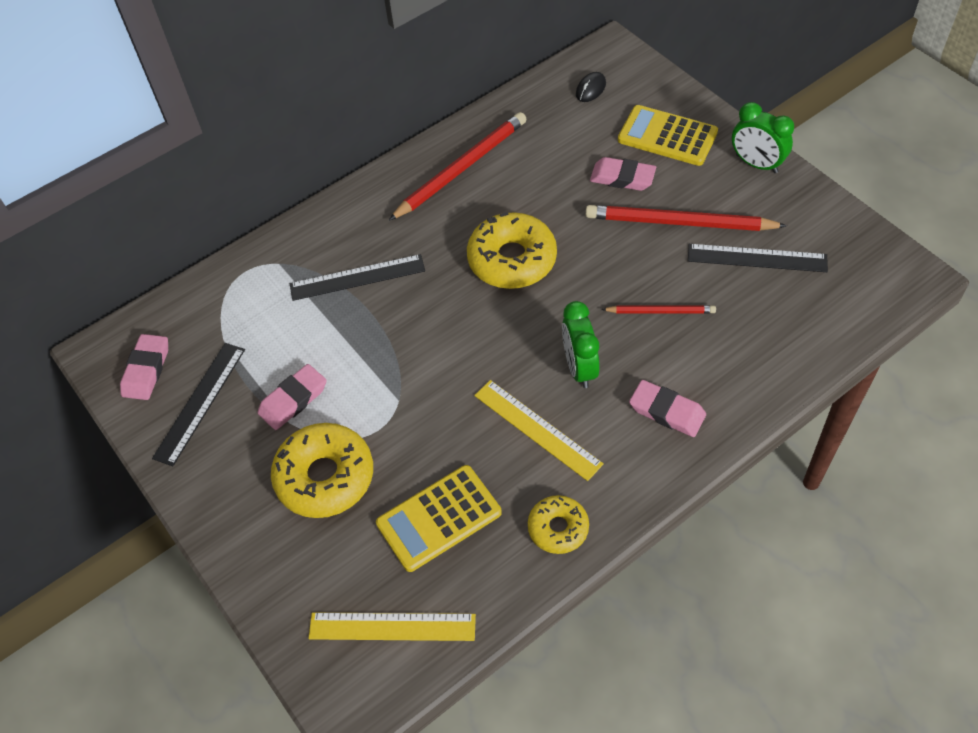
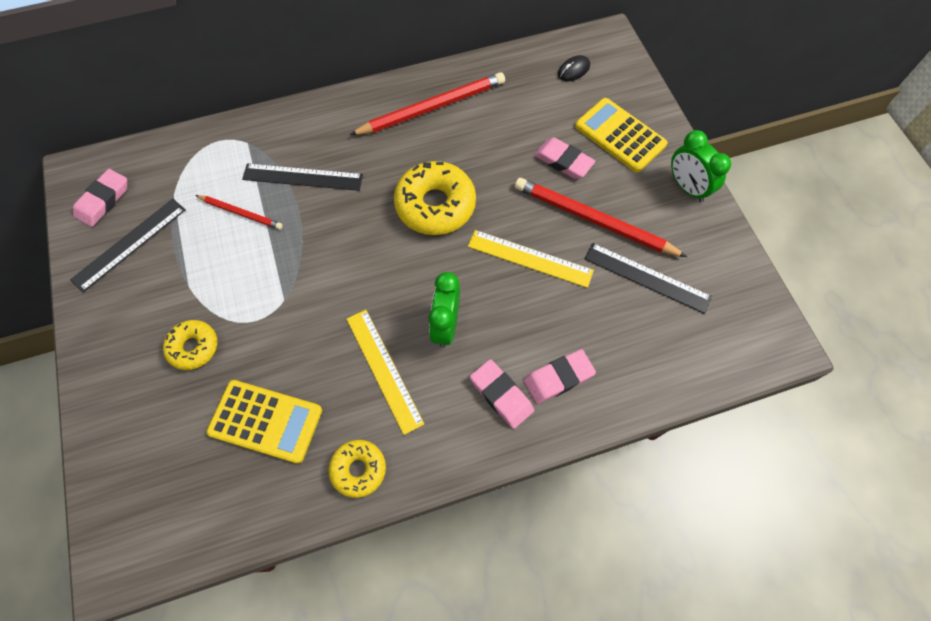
camera: 15 degrees right, 10 degrees up
(293, 400) = (201, 268): pink eraser -> pink eraser (558, 378)
(325, 477) = (193, 347): yellow donut -> yellow donut, size x0.58
(392, 626) = (182, 505): yellow ruler -> yellow ruler (530, 258)
(439, 518) = (265, 421): yellow calculator -> yellow calculator turned 150 degrees counterclockwise
(661, 311) = (539, 298): red pencil -> red pencil (241, 213)

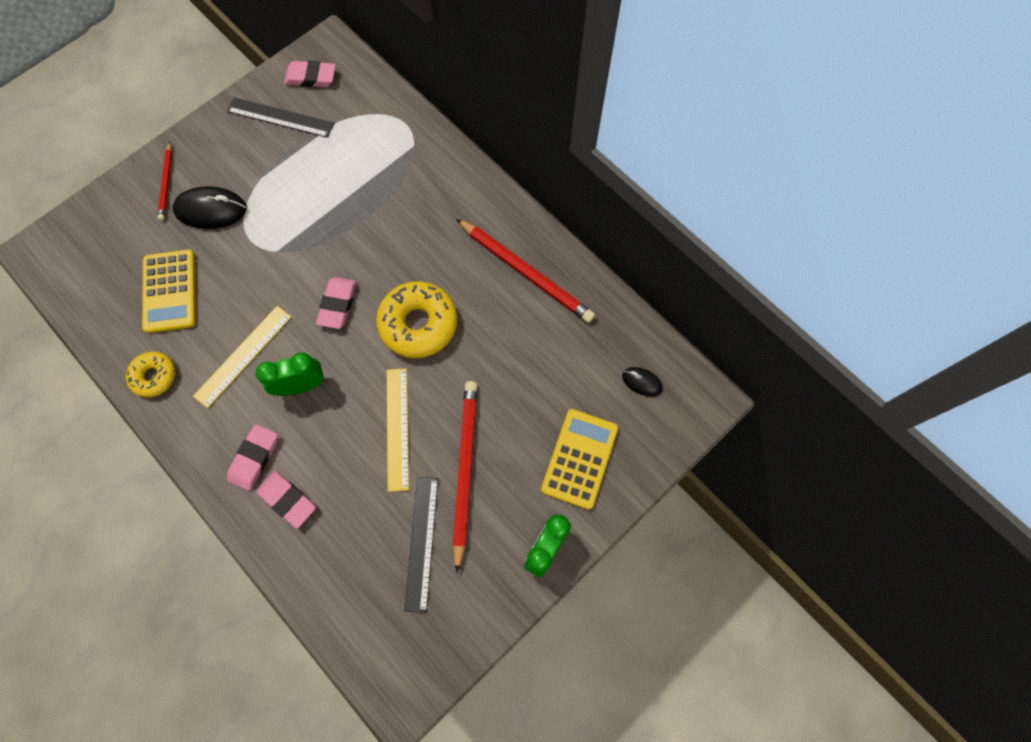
camera: 65 degrees right, 5 degrees up
(193, 347) = (211, 210): yellow donut -> black mouse
(241, 213) = (342, 178): red pencil -> red pencil (166, 183)
(302, 177) = (398, 205): black ruler -> none
(563, 161) = (521, 416): pink eraser -> pink eraser (338, 304)

